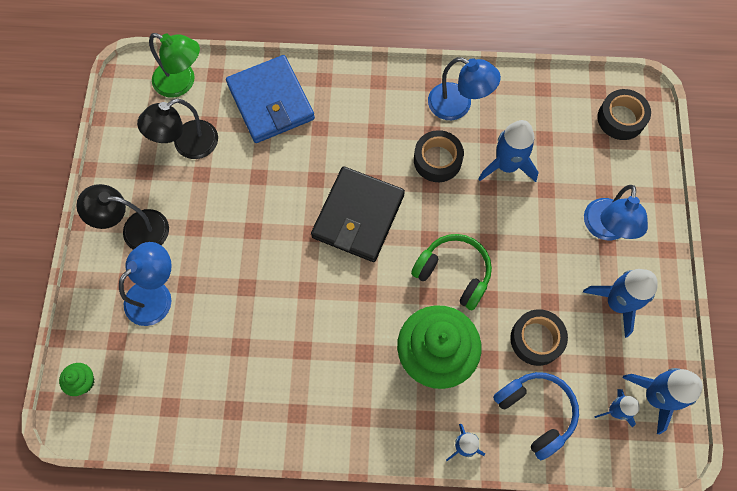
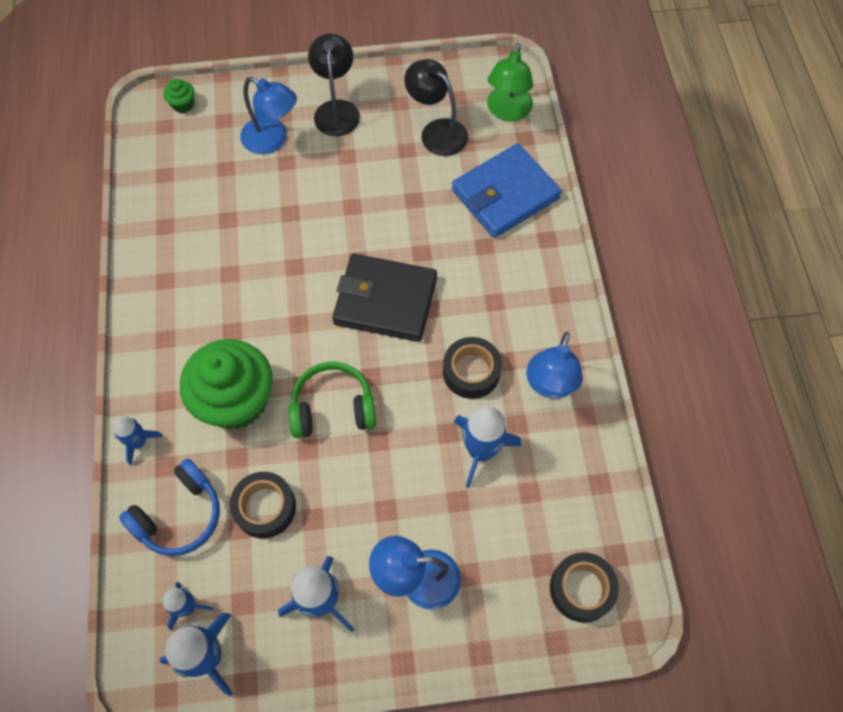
camera: 80 degrees right, 5 degrees down
(453, 273) = (333, 407): green headphones -> green headphones turned 120 degrees counterclockwise

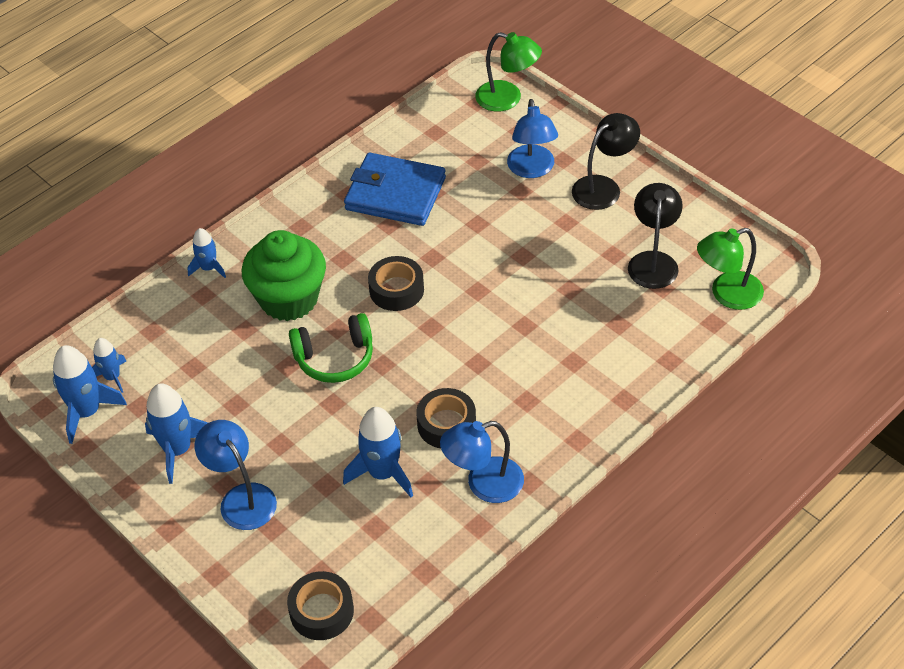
camera: 55 degrees right, 15 degrees down
(180, 515) = (174, 327): blue headphones -> none
(183, 104) = (507, 99): green cupcake -> green lamp
(265, 507) = (220, 371): black tape -> black tape (396, 290)
(333, 407) = (335, 358): green headphones -> green headphones turned 120 degrees clockwise
(385, 300) = (457, 330): black wallet -> none
(505, 194) = (639, 344): blue wallet -> blue wallet (395, 193)

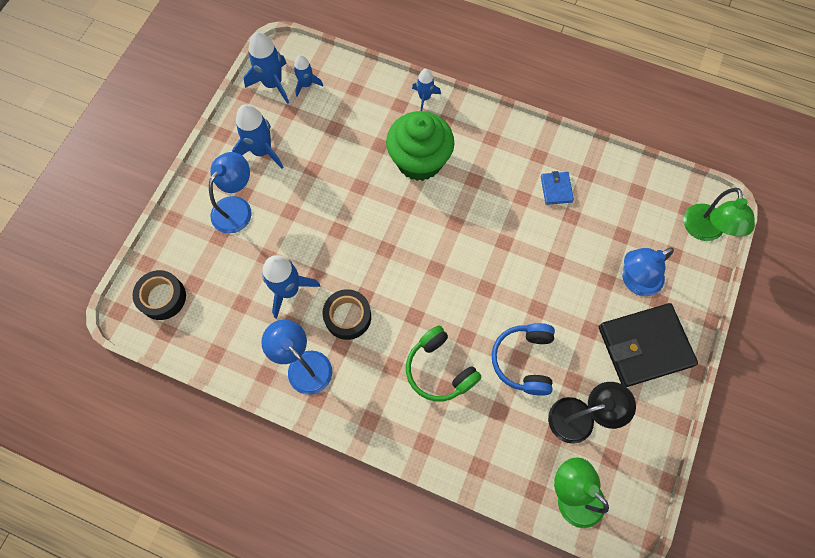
camera: 65 degrees right, 20 degrees up
(335, 358) = (378, 214): green headphones -> green headphones (439, 369)
(395, 193) = (556, 189): blue wallet -> blue wallet, size x0.46
(396, 290) = (460, 230): black tape -> none
(573, 286) = (524, 360): none -> blue headphones
(603, 187) = (644, 346): black lamp -> black wallet

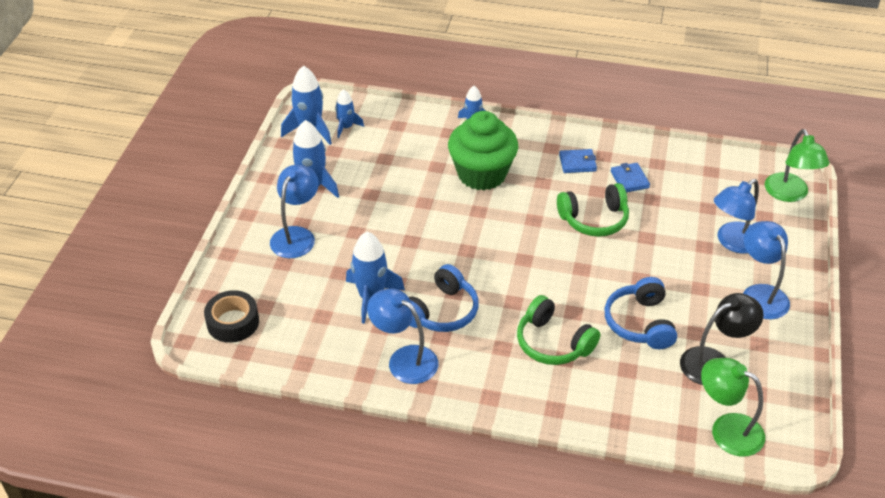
camera: 10 degrees left, 25 degrees down
(348, 317) = (442, 311): black tape -> blue headphones
(511, 232) = (594, 219): none -> green headphones
(512, 161) = (577, 163): none -> blue wallet
(644, 346) = (760, 294): black wallet -> blue lamp

